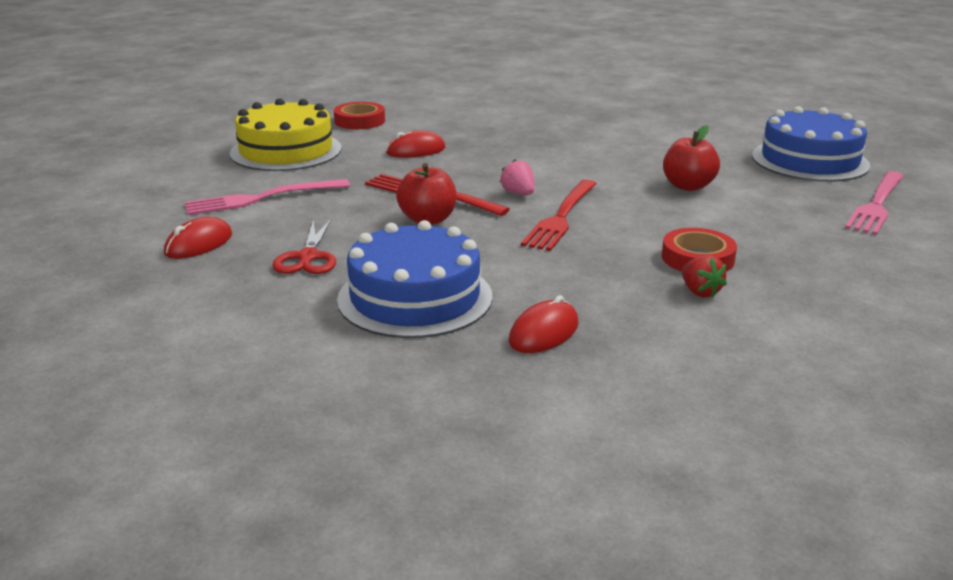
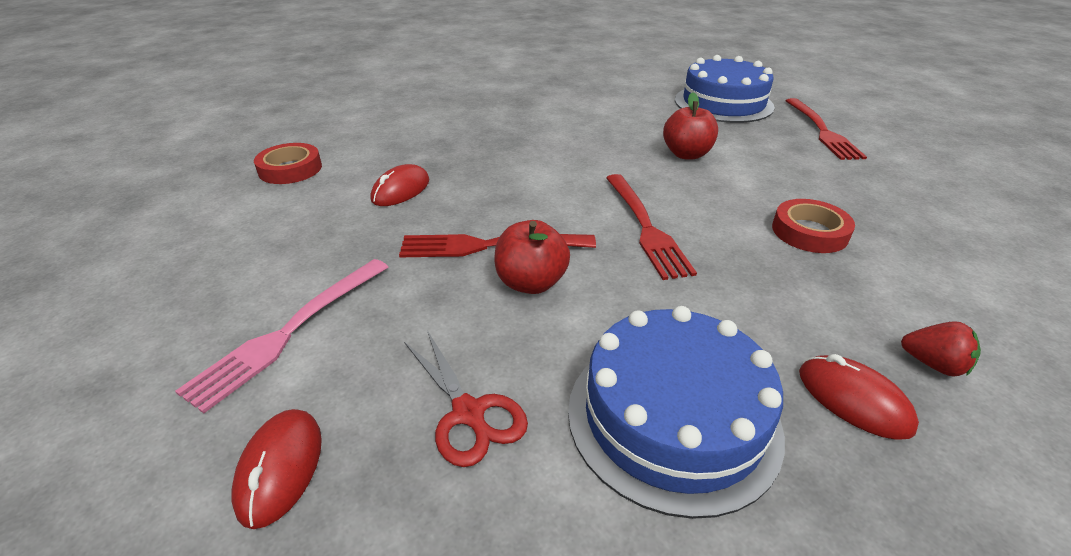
camera: 35 degrees left, 10 degrees up
(286, 151) = (242, 240): yellow cake -> none
(518, 193) = (570, 212): pink strawberry -> none
(543, 332) = (853, 400): red mouse -> red mouse turned 45 degrees counterclockwise
(700, 292) = (870, 271): red strawberry -> red strawberry (933, 364)
(877, 205) = (822, 131): pink fork -> red fork

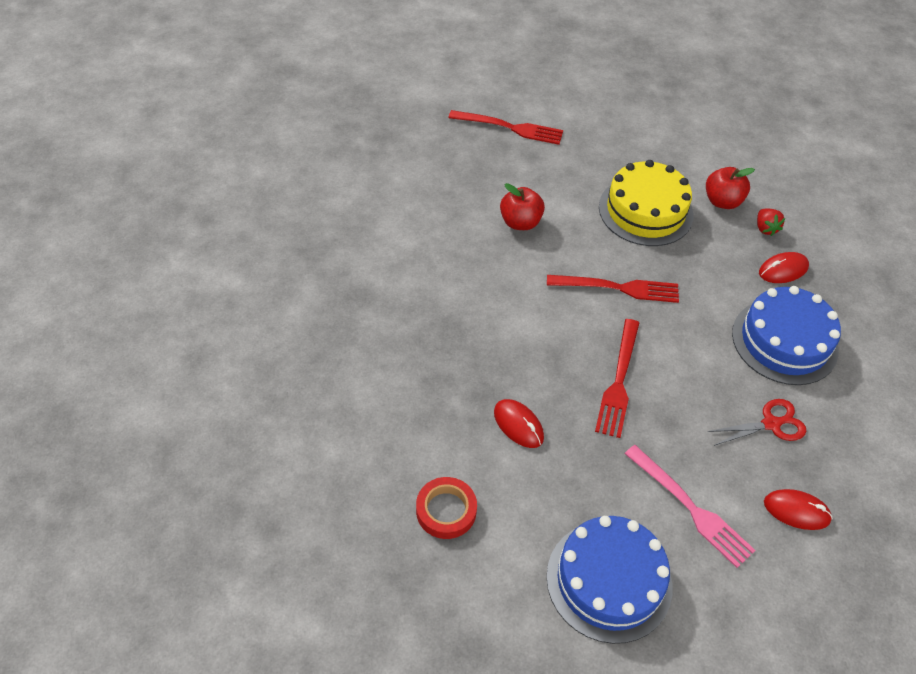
camera: 75 degrees left, 15 degrees up
(531, 283) = (667, 369): red apple -> red apple (722, 201)
(723, 103) = (431, 156): blue cake -> blue cake (609, 580)
(809, 232) = (645, 211): red tape -> yellow cake
(933, 364) = (765, 228): red strawberry -> red strawberry turned 120 degrees clockwise

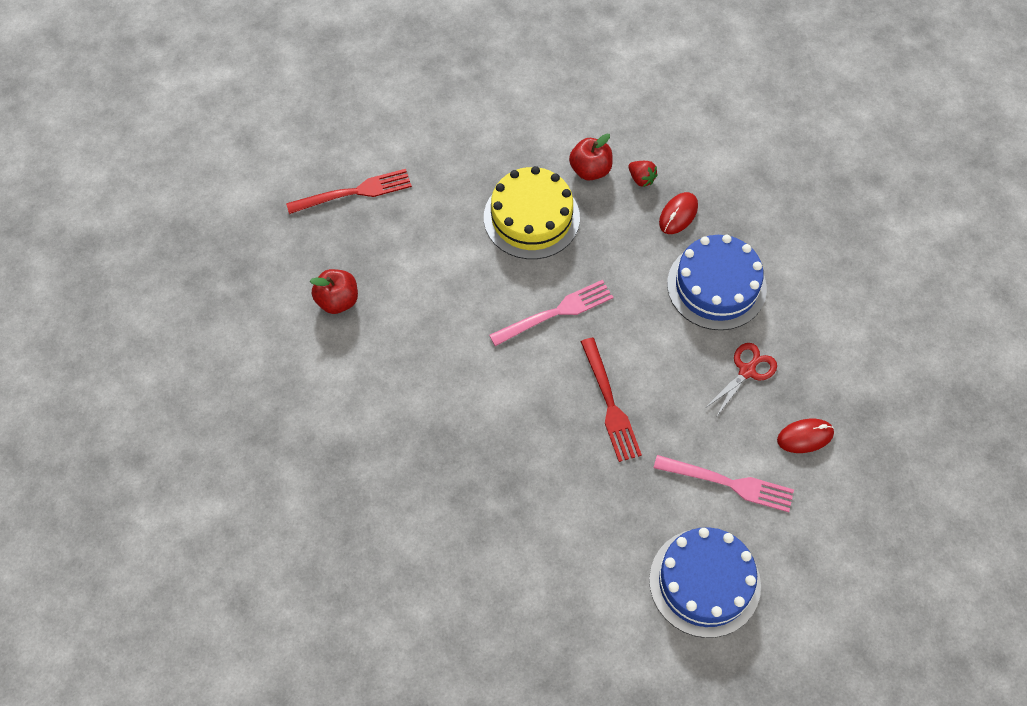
camera: 30 degrees left, 10 degrees up
(446, 510) = (548, 604): red tape -> none
(518, 425) = (555, 493): red mouse -> none
(520, 222) = (431, 293): red apple -> red apple (337, 300)
(619, 288) = (556, 312): red fork -> pink fork

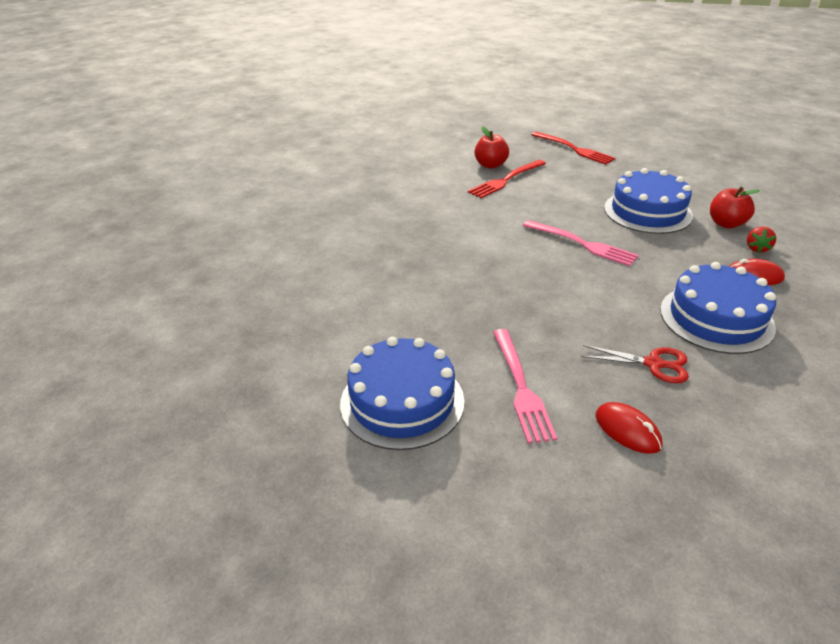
camera: 65 degrees right, 25 degrees down
(531, 217) = (647, 211): yellow cake -> blue cake
(610, 404) = (530, 293): red fork -> red fork (505, 180)

